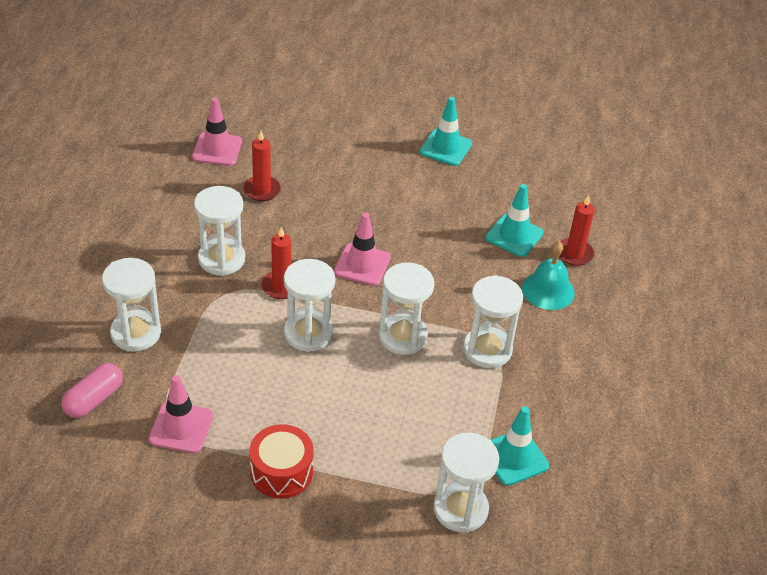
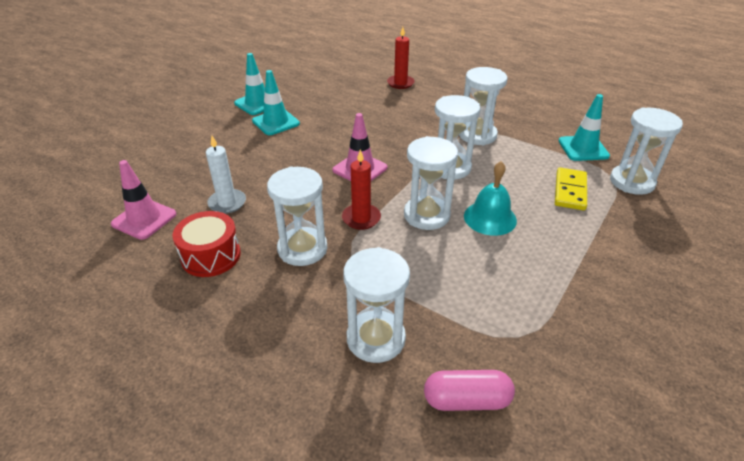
camera: 65 degrees left, 5 degrees down
(94, 399) = (466, 400): pink capsule -> pink capsule turned 60 degrees counterclockwise
(181, 427) = (524, 328): pink traffic cone -> none
(262, 190) = (227, 203): red candle -> white candle
(281, 472) = (589, 267): red drum -> red drum (211, 256)
(410, 449) = (570, 191): none -> yellow domino
(514, 235) = (369, 99): turquoise traffic cone -> turquoise traffic cone (276, 122)
(548, 290) = (429, 100): turquoise bell -> turquoise bell (490, 218)

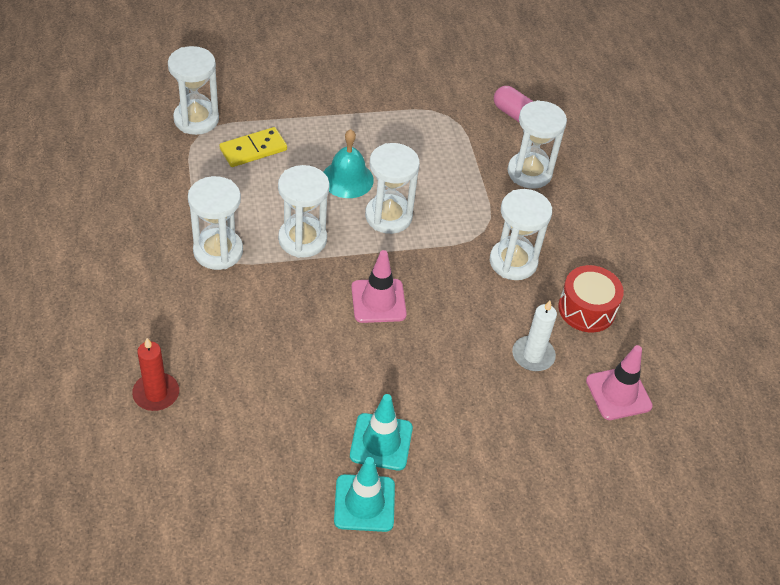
camera: 140 degrees left, 10 degrees up
(361, 218) = (440, 252): red candle -> none
(583, 148) = (164, 166): turquoise traffic cone -> none

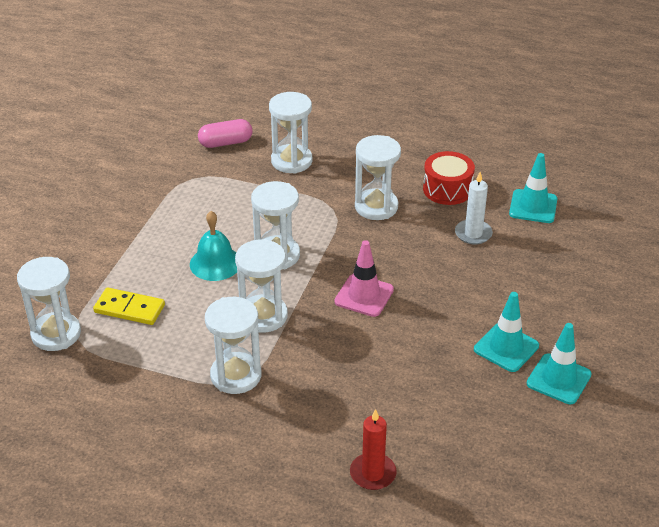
camera: 55 degrees left, 10 degrees down
(253, 149) = (129, 309): yellow domino -> yellow domino turned 75 degrees counterclockwise
(618, 393) = (533, 206): pink traffic cone -> turquoise traffic cone

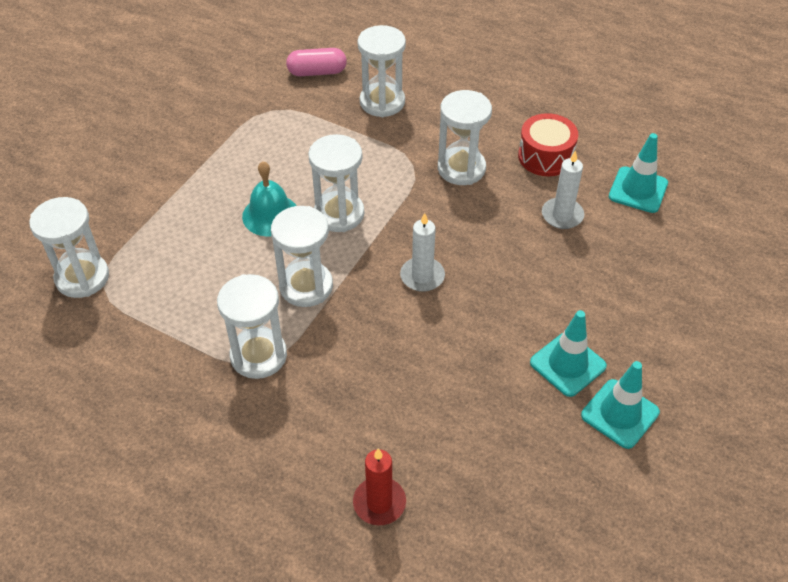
camera: 10 degrees right, 10 degrees up
(129, 309) = (166, 258): yellow domino -> none
(364, 296) = (422, 276): pink traffic cone -> white candle

